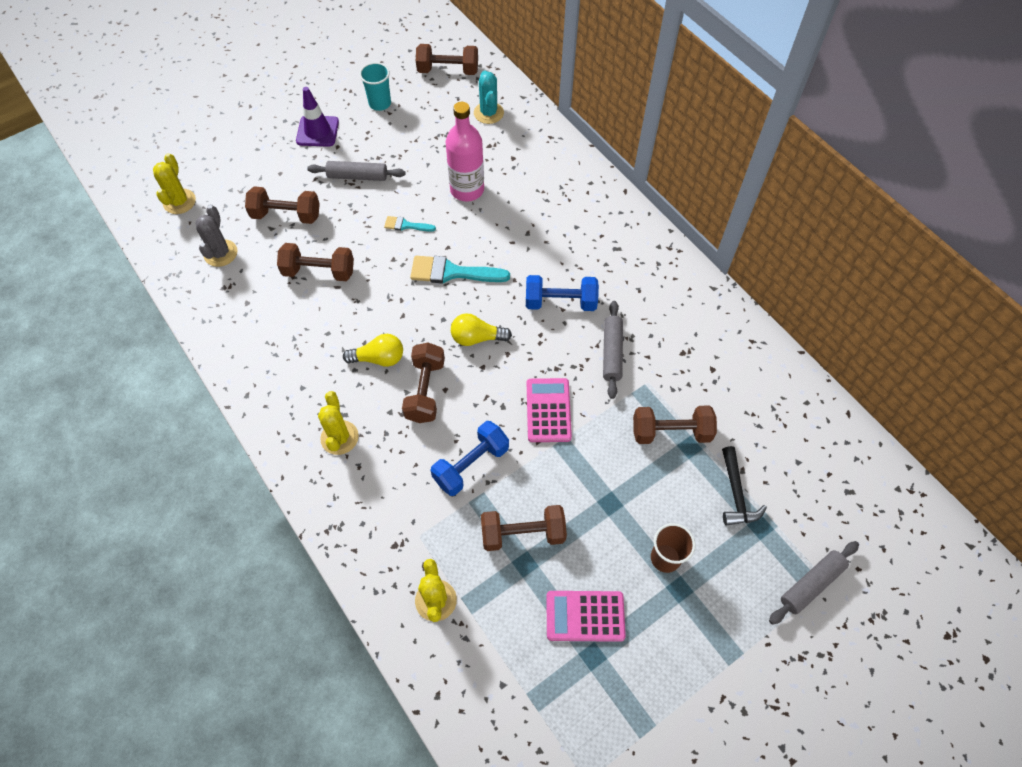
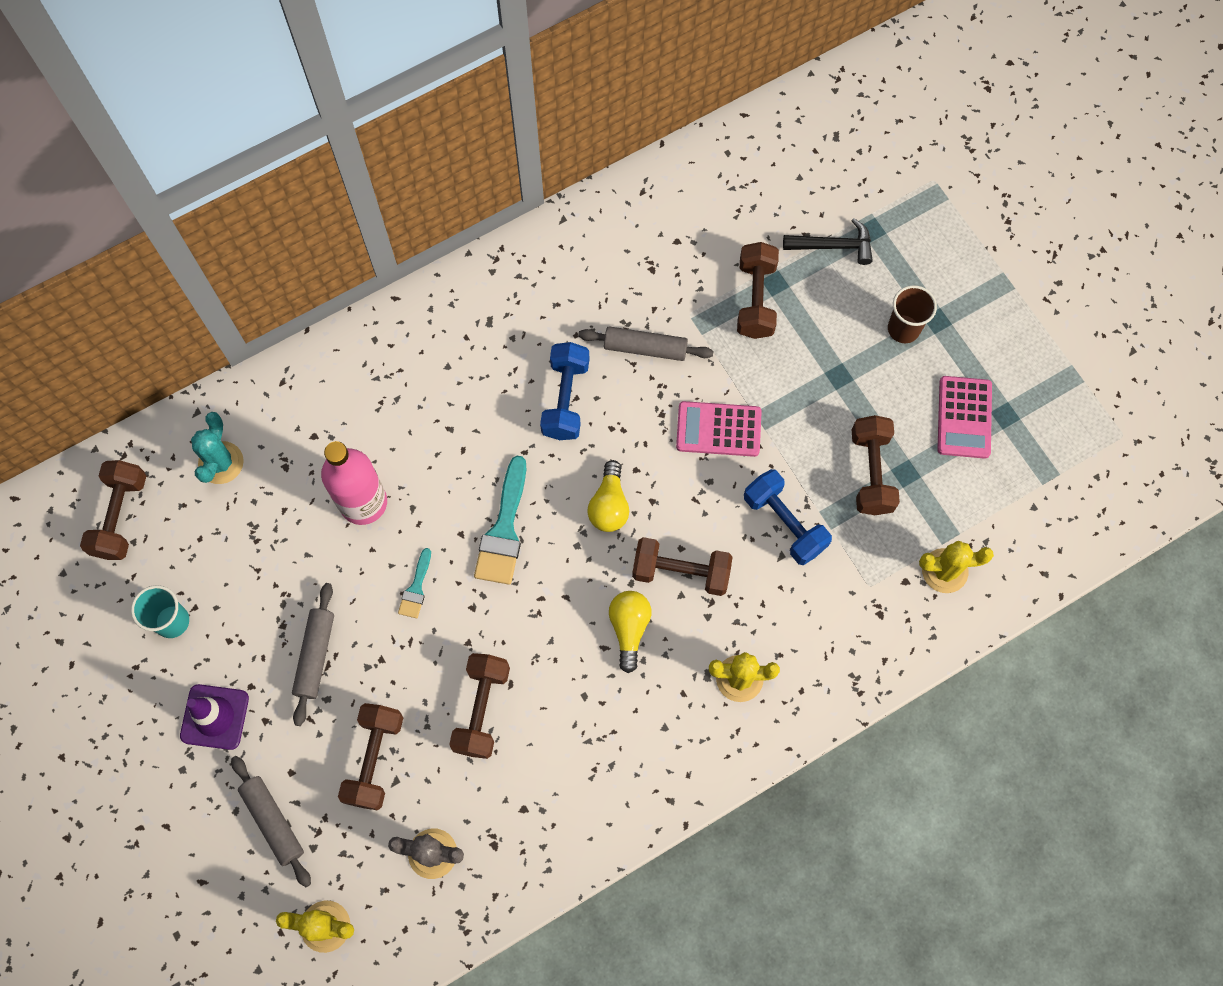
camera: 85 degrees left, 10 degrees up
(488, 113) = (221, 463): turquoise cactus -> turquoise cactus turned 75 degrees counterclockwise
(811, 584) = (935, 195): grey rolling pin -> grey rolling pin (273, 821)

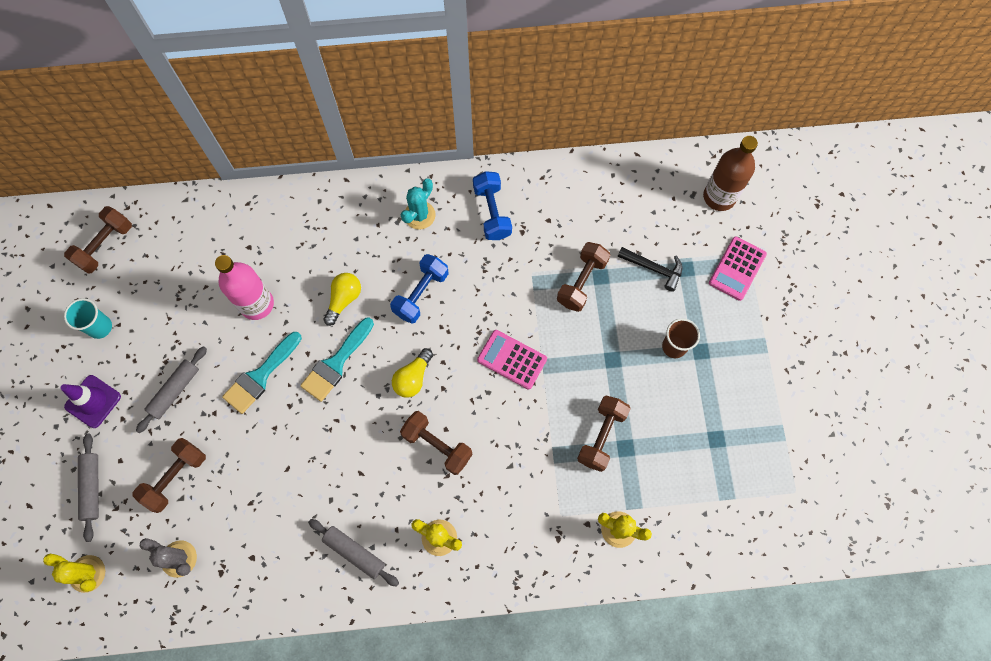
camera: 25 degrees right, 0 degrees up
(221, 463) = (183, 239): turquoise cactus -> turquoise cactus (419, 215)
(416, 588) = (260, 376): turquoise brush -> turquoise brush, size x1.87
(482, 709) = (260, 477): brown dumbbell -> none
(629, 628) = (383, 468): yellow light bulb -> yellow light bulb (344, 299)
(645, 348) = (491, 283): grey rolling pin -> grey rolling pin (354, 552)
(784, 523) = (524, 444): blue dumbbell -> blue dumbbell (492, 212)
(868, 126) = (719, 197): none -> brown bottle
(964, 417) = (686, 427): pink calculator -> pink calculator (737, 269)

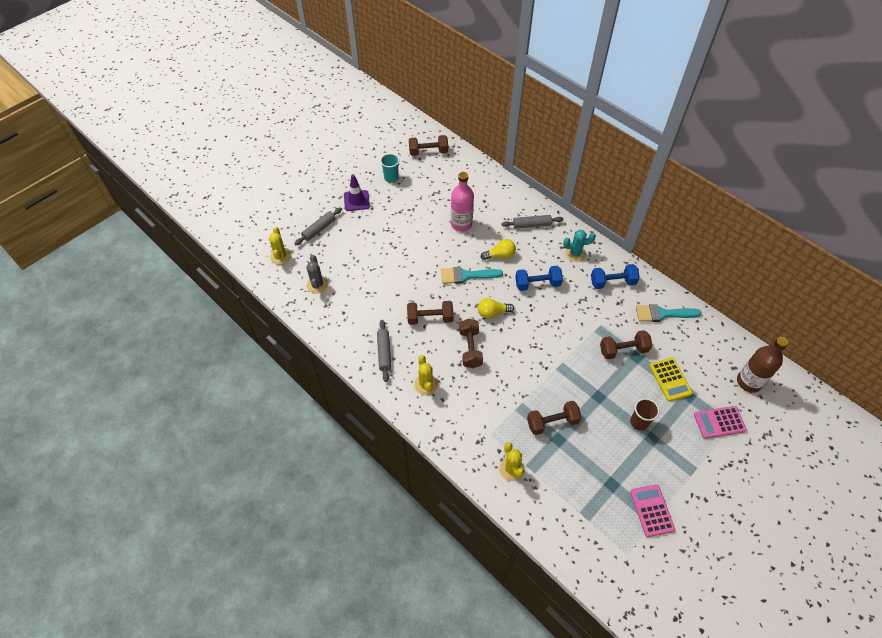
camera: 50 degrees right, 15 degrees down
(175, 391) = (390, 225): grey rolling pin -> grey rolling pin (531, 225)
(175, 477) = (352, 255): brown dumbbell -> brown dumbbell (430, 318)
(260, 376) = (429, 251): turquoise brush -> turquoise brush (663, 314)
(492, 212) = (612, 282): blue dumbbell -> blue dumbbell turned 45 degrees clockwise
(512, 359) = (547, 349): pink calculator -> pink calculator (651, 510)
(654, 268) = (670, 379): black hammer -> yellow calculator

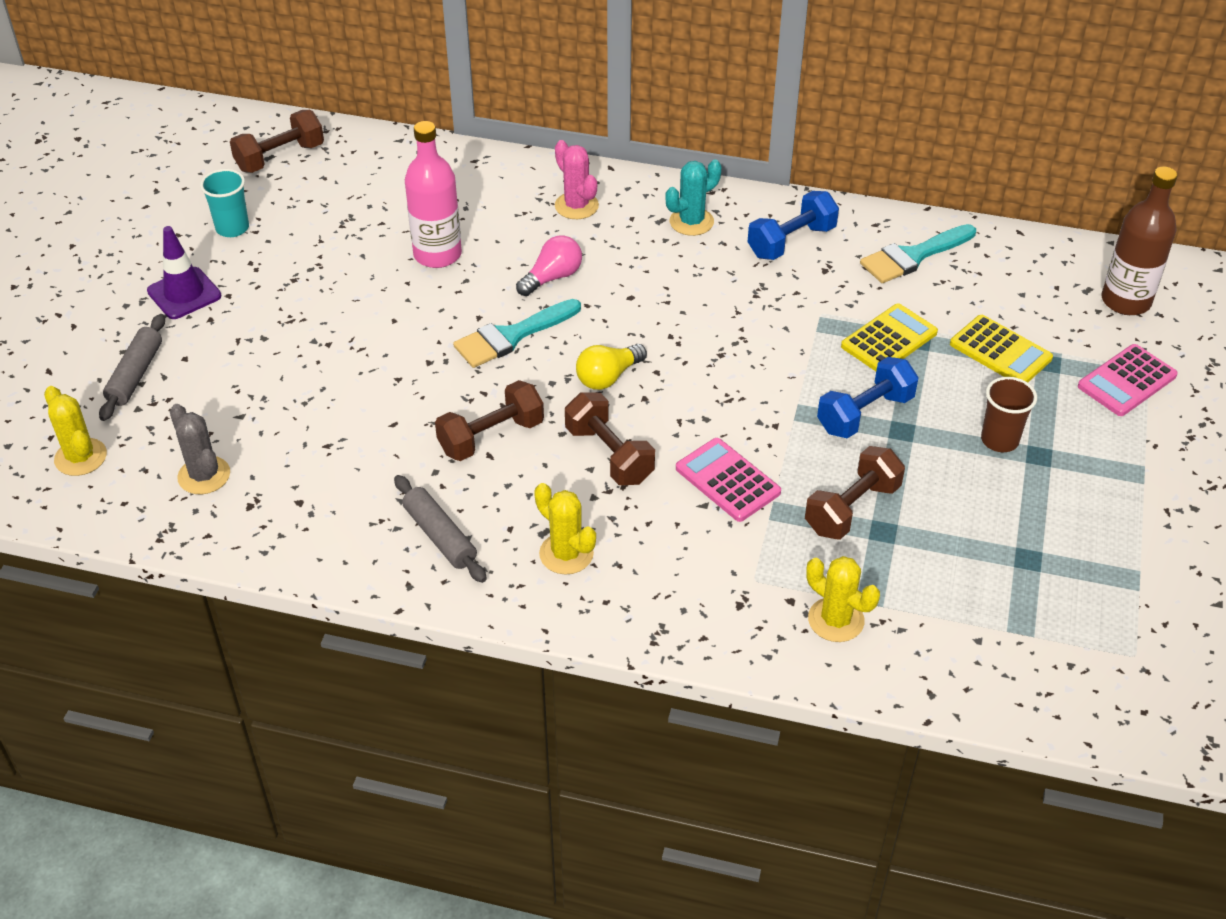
camera: 30 degrees left, 10 degrees down
(500, 255) = (552, 277): yellow light bulb -> pink light bulb
(531, 225) = (576, 206): grey rolling pin -> pink cactus
(537, 284) = (658, 297): blue dumbbell -> blue dumbbell (865, 414)
(623, 350) = (889, 339): brown dumbbell -> yellow calculator
(651, 510) = (1123, 567): pink calculator -> pink calculator (727, 480)

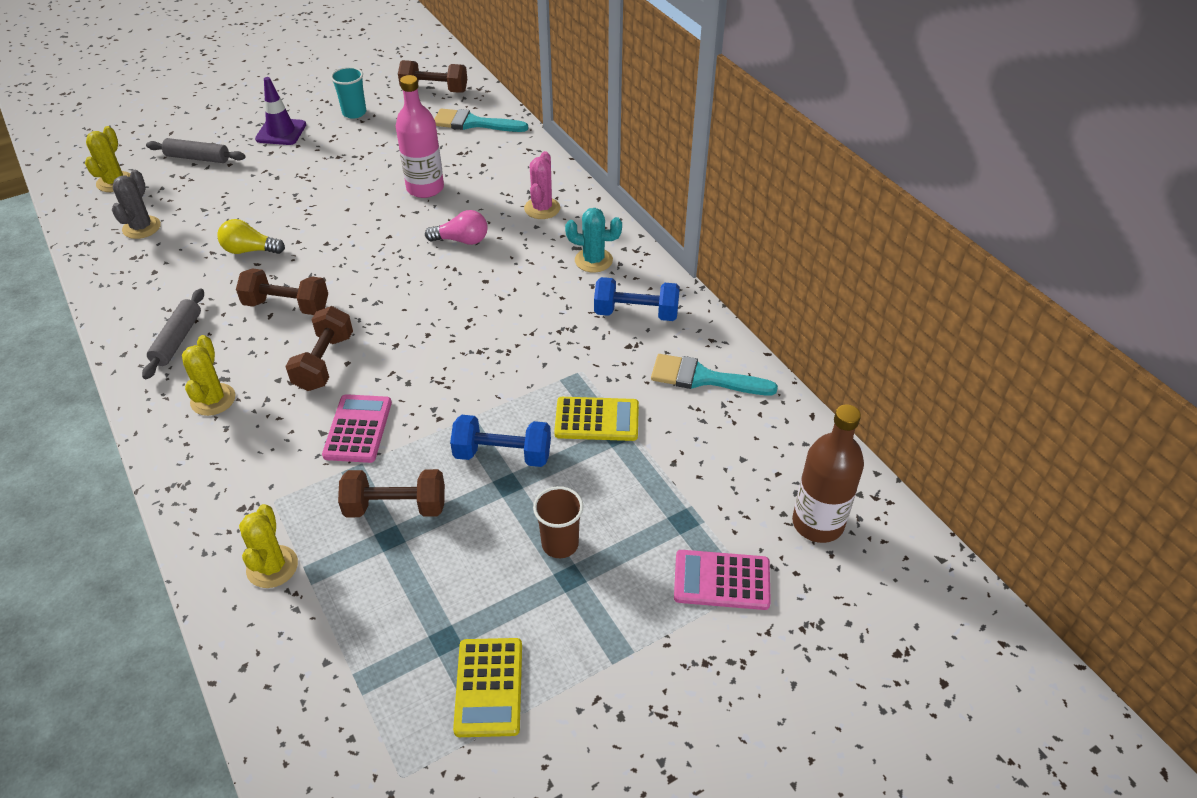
camera: 45 degrees right, 0 degrees up
(135, 374) = (198, 158): grey rolling pin -> grey rolling pin turned 45 degrees clockwise
(511, 336) = (387, 258): turquoise brush -> turquoise brush (473, 123)
(608, 377) = (397, 318): yellow light bulb -> yellow light bulb (250, 250)
(1000, 351) = (661, 485): yellow calculator -> yellow calculator (489, 687)

